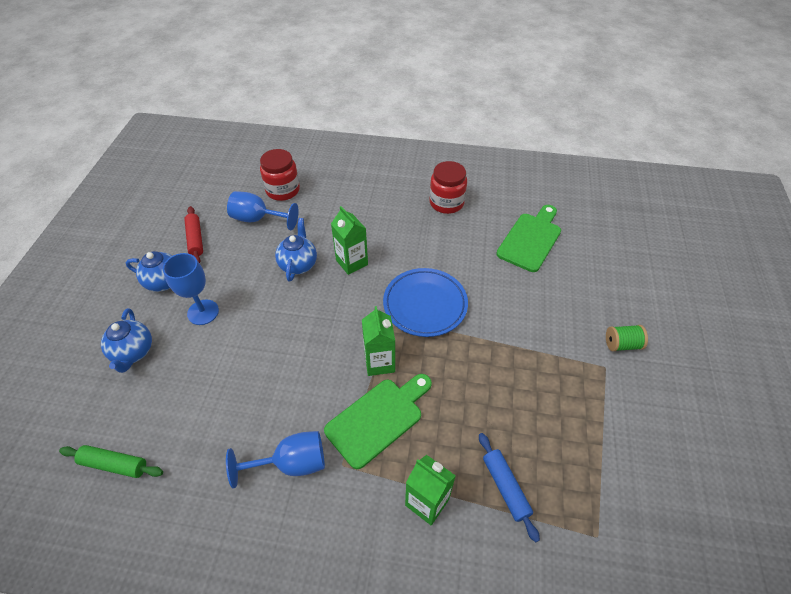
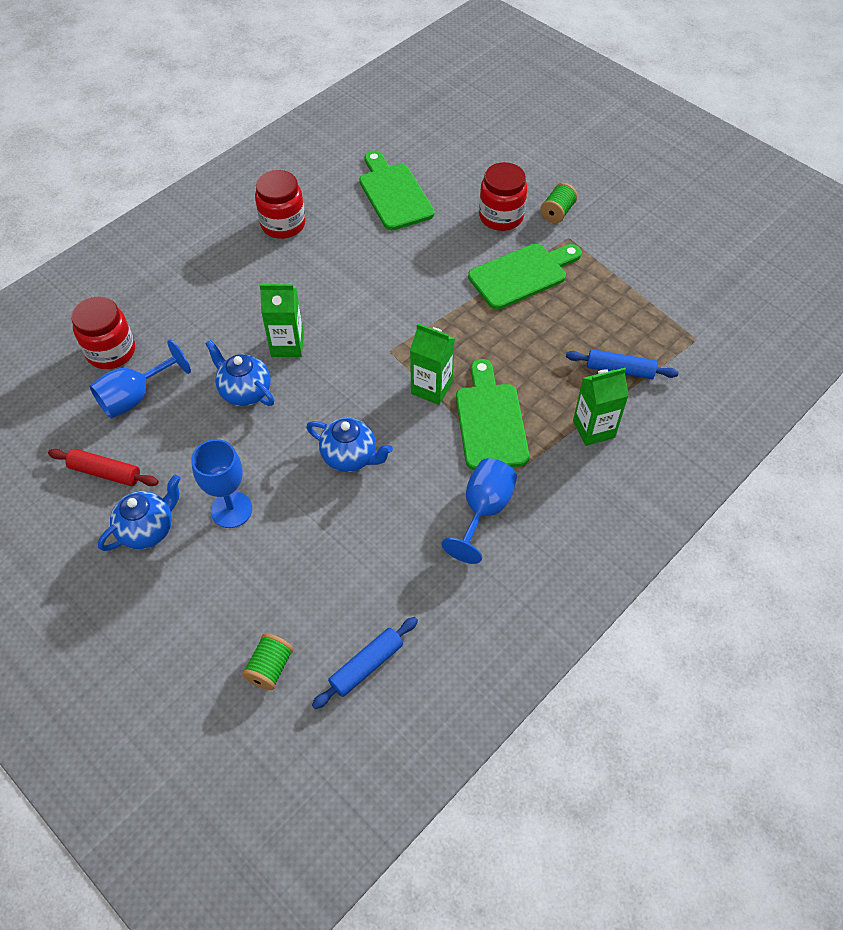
camera: 55 degrees left, 5 degrees up
(90, 406) = (270, 668): none -> green spool
(114, 464) = (366, 665): green rolling pin -> blue rolling pin
(133, 352) = (229, 600): blue teapot -> blue teapot (350, 457)
(425, 305) = (397, 317): blue plate -> none
(536, 357) = (522, 274): none -> green cutting board
(577, 311) = (501, 217): none -> red jar

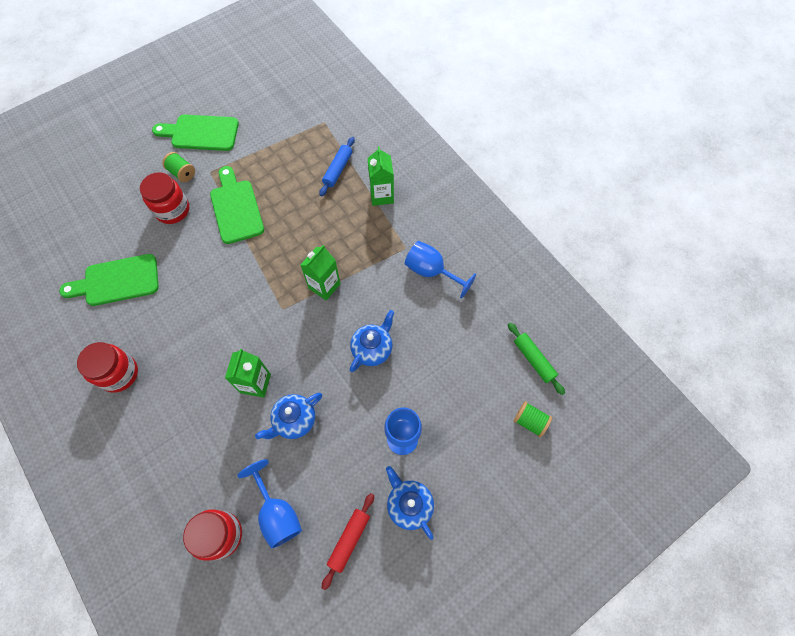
camera: 80 degrees left, 10 degrees up
(366, 665) = (533, 360): blue rolling pin -> green rolling pin
(490, 421) = (361, 254): green cutting board -> green cutting board (201, 133)

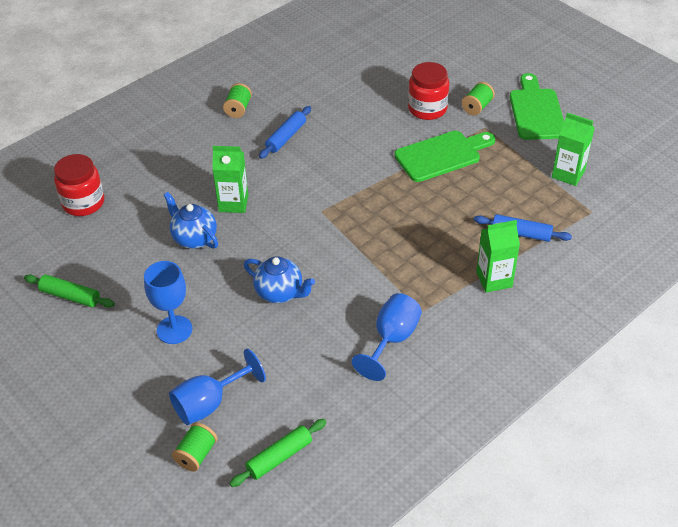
camera: 85 degrees right, 20 degrees down
(117, 281) = (335, 88): green cutting board -> none
(119, 374) = (238, 109): red jar -> green spool
(175, 331) = (286, 137): none -> blue rolling pin
(277, 513) = (100, 239): blue goblet -> blue goblet (209, 403)
(324, 286) = (355, 241): green carton -> green carton (568, 174)
(349, 540) = (70, 296): red rolling pin -> green rolling pin
(409, 504) = (102, 342): blue teapot -> none

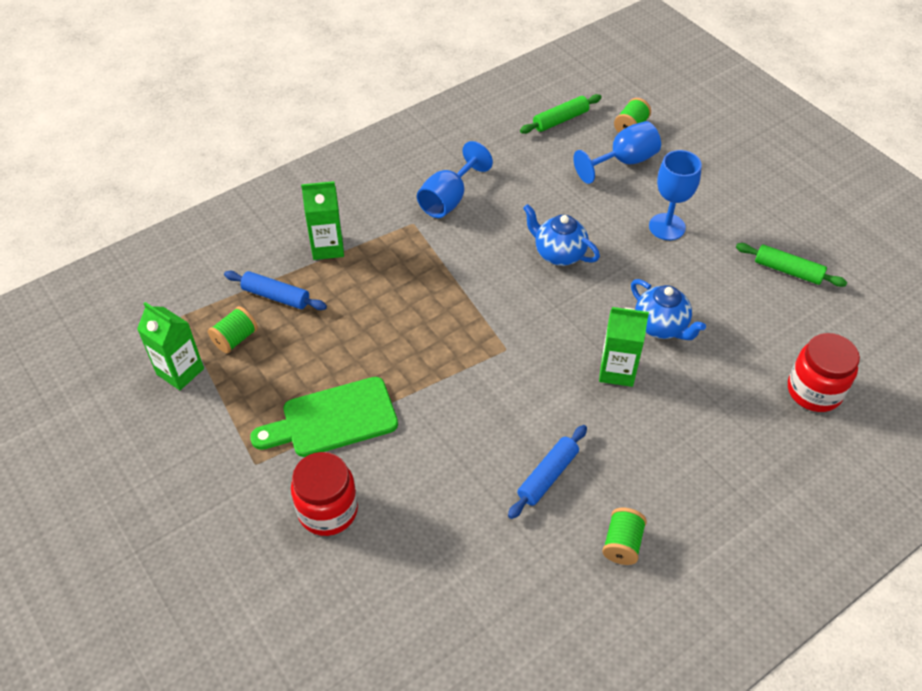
camera: 175 degrees left, 5 degrees up
(477, 107) = (252, 505): green spool -> green spool (235, 339)
(536, 111) = (168, 487): green cutting board -> none

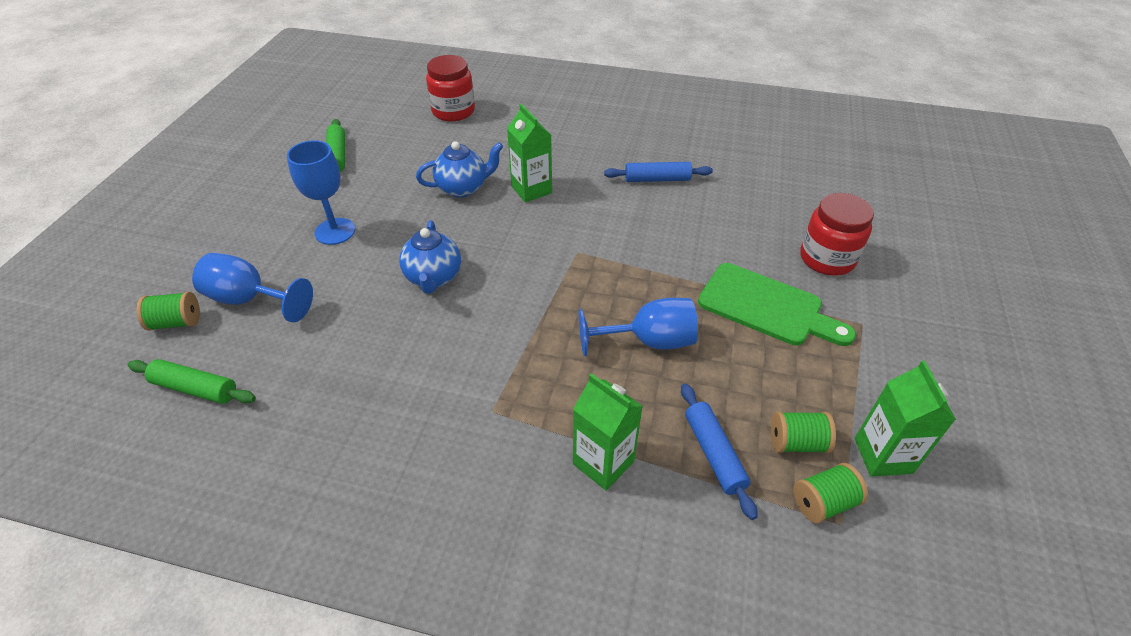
camera: 130 degrees left, 5 degrees down
(449, 199) = (425, 404): blue goblet -> blue goblet (649, 341)
(622, 543) = (660, 134): green spool -> green spool (823, 502)
(661, 326) = (463, 188): blue teapot -> blue teapot turned 60 degrees clockwise

